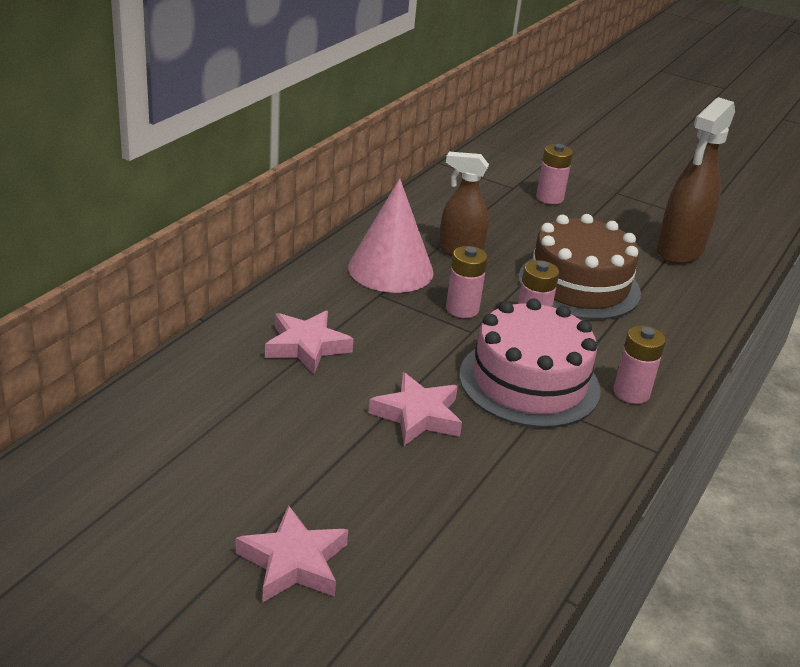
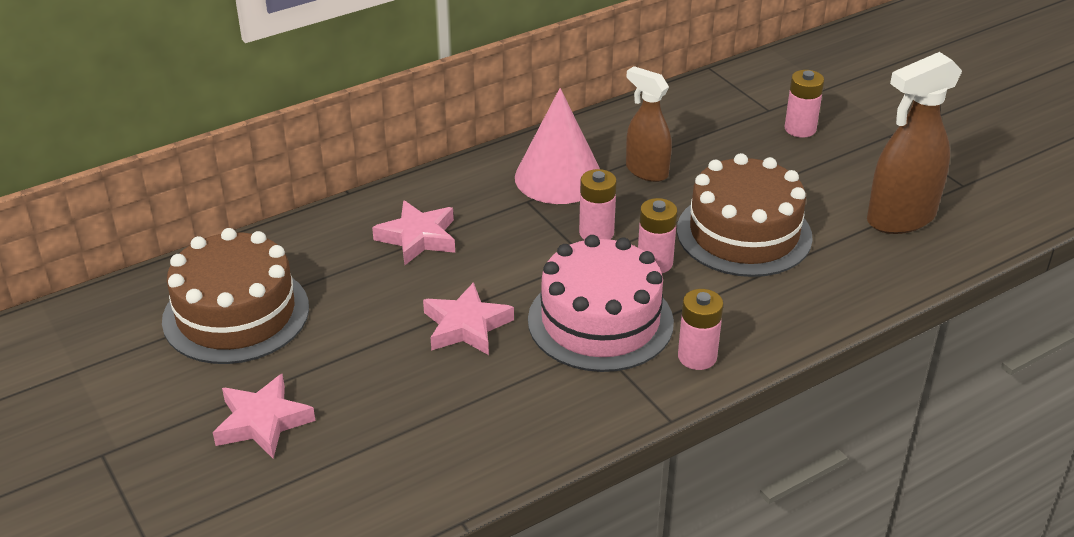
camera: 30 degrees right, 5 degrees up
(178, 461) = (236, 314): none -> brown cake

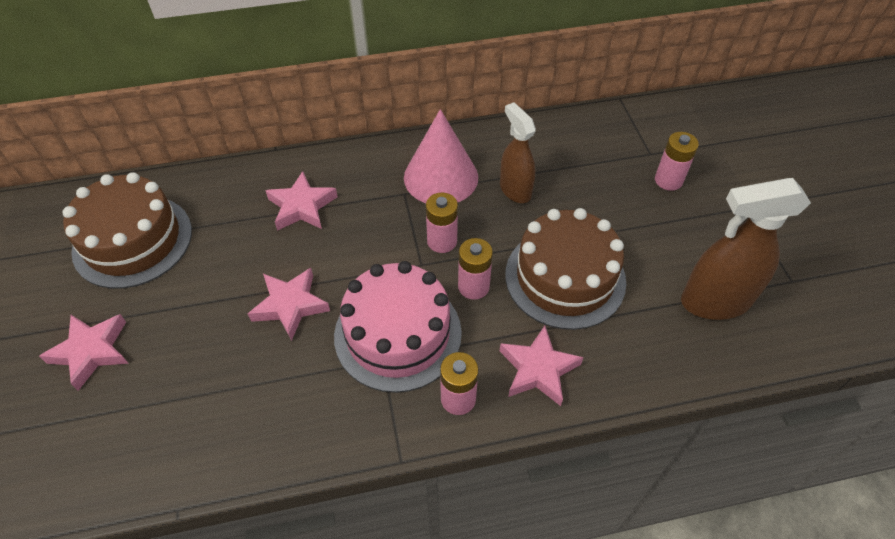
camera: 20 degrees right, 15 degrees up
(762, 313) = (538, 369): none -> pink star

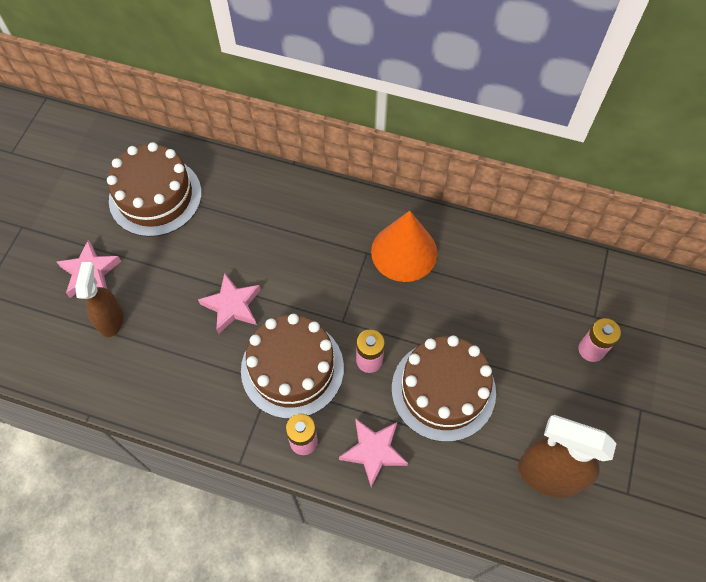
camera: 30 degrees right, 10 degrees up
(302, 206) = (285, 226): pink star -> none
(398, 334) = (292, 368): pink cake -> brown cake
(441, 177) = (404, 252): pink cone -> orange cone
(442, 241) = (369, 310): pink battery -> none
(515, 190) = (455, 293): brown spray bottle -> brown spray bottle (111, 320)

